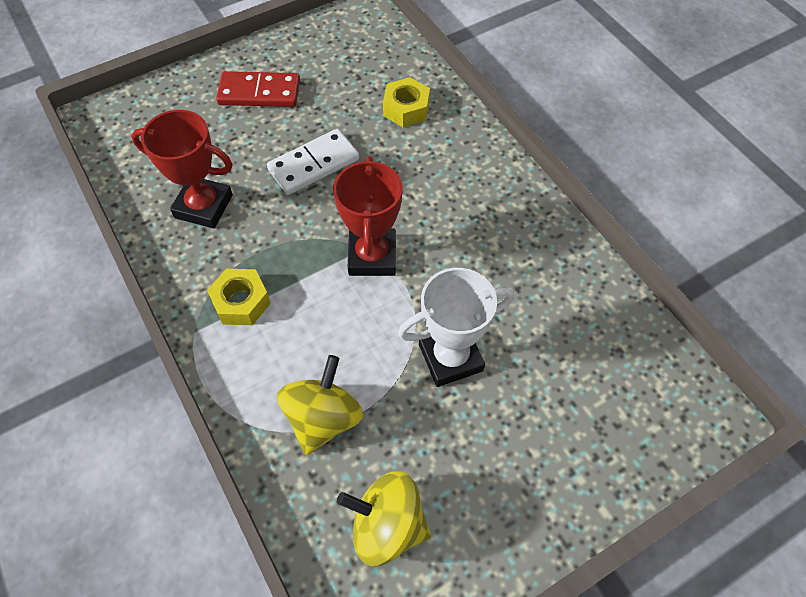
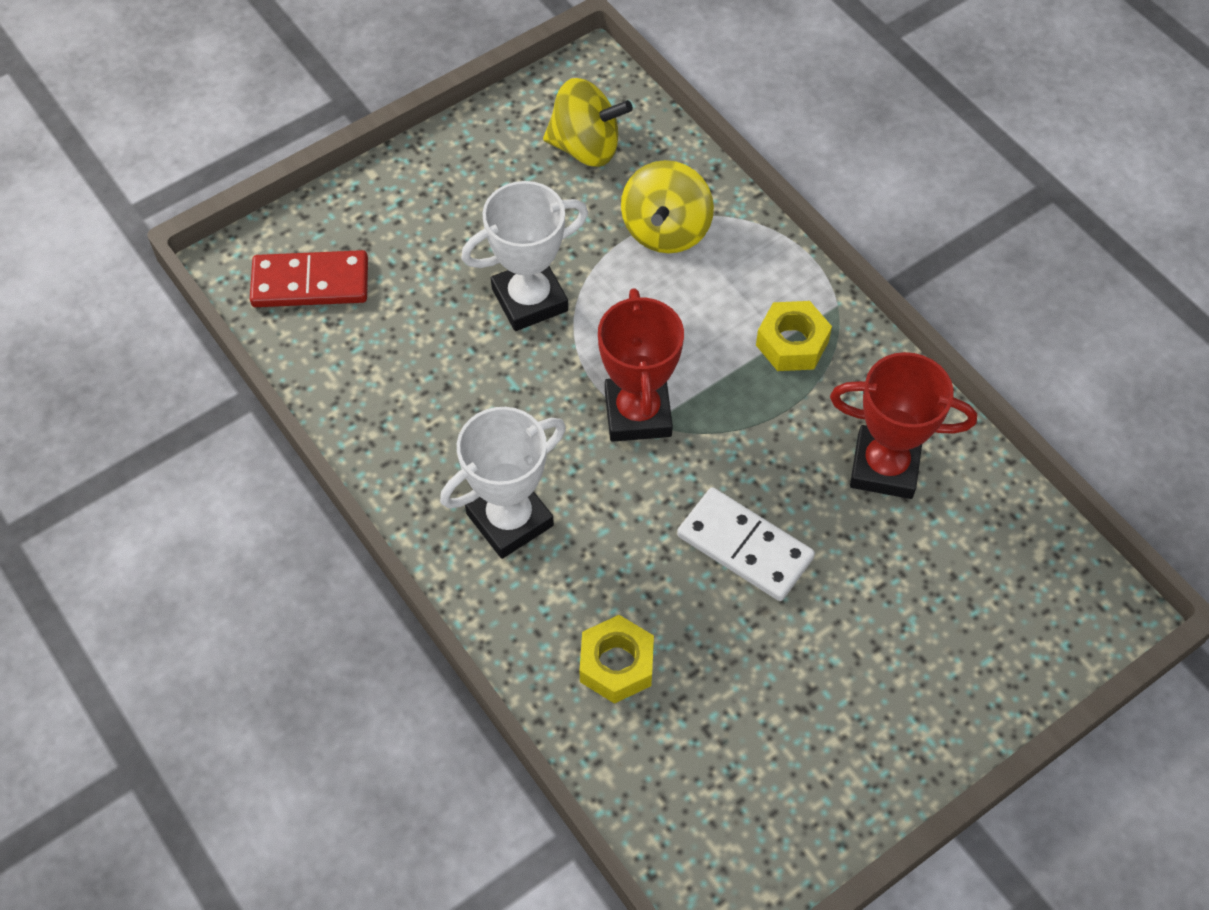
camera: 175 degrees right, 0 degrees up
(259, 92) = (866, 679): red domino -> red domino (310, 283)
(314, 164) = (745, 546): white domino -> white domino turned 75 degrees clockwise
(470, 191) = (510, 519): none -> white trophy

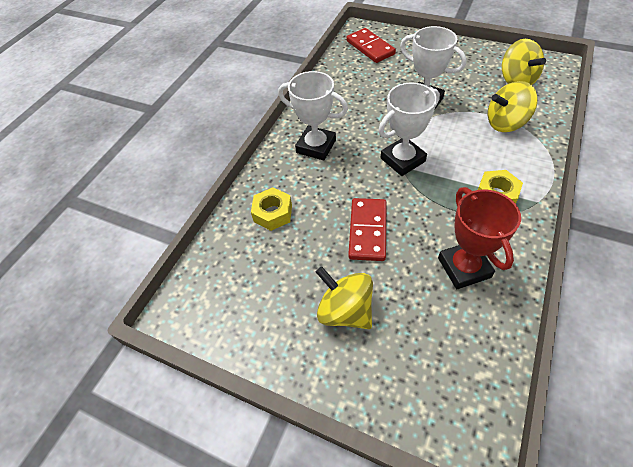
camera: 65 degrees right, 5 degrees down
(638, 413) = (402, 160): red trophy -> white trophy
(745, 546) = (368, 231): white domino -> red domino
(862, 656) = (345, 310): none -> yellow spinning top

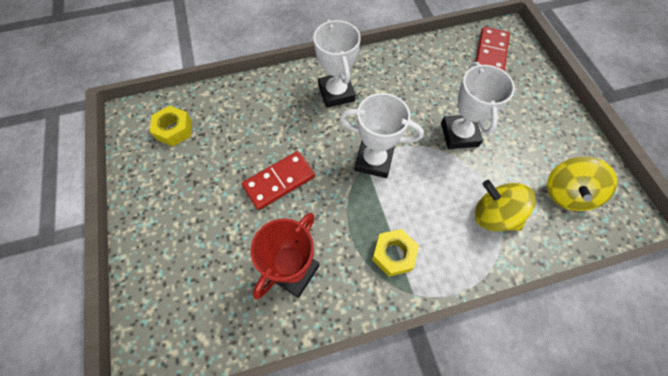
camera: 45 degrees right, 10 degrees up
(273, 213) = (249, 111): yellow nut -> yellow nut (174, 130)
(345, 310) = (197, 212): yellow spinning top -> none

